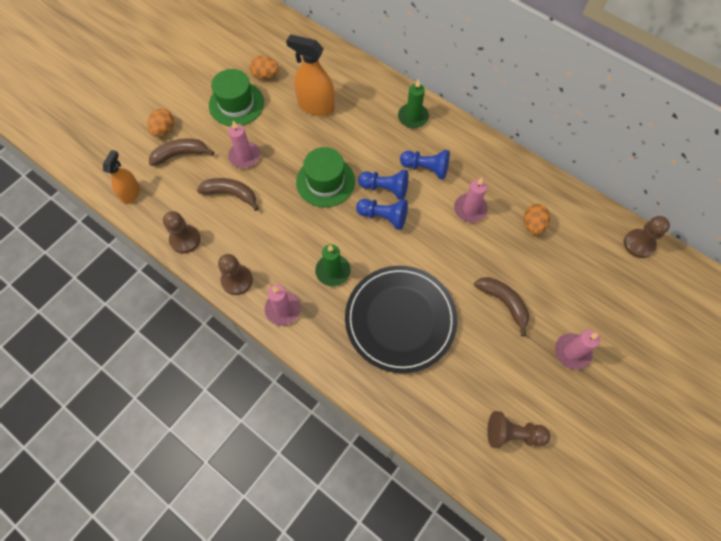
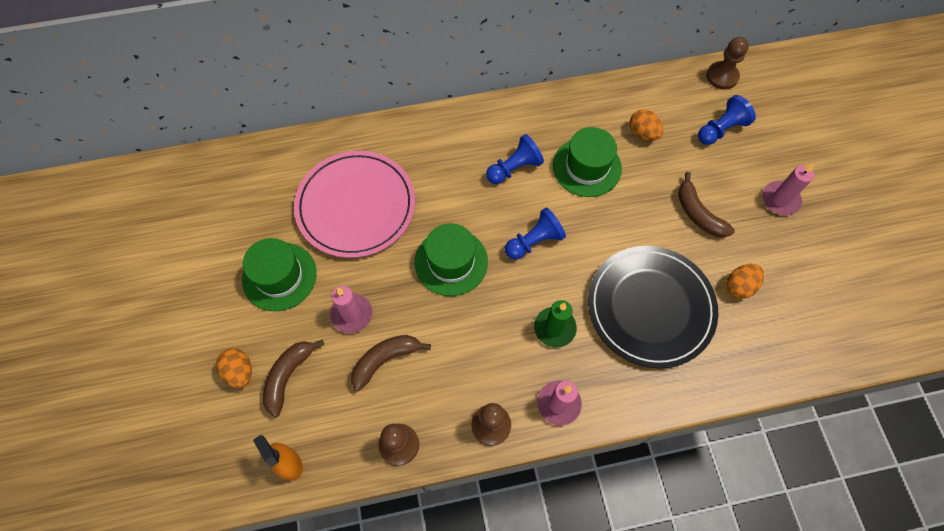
camera: 50 degrees left, 0 degrees up
(265, 75) = (272, 223): orange egg -> orange egg (739, 286)
(316, 106) = (356, 206): orange spray bottle -> pink plate
(385, 188) = (505, 217): blue pawn -> blue pawn (721, 129)
(413, 117) = (450, 136): green candle -> none
(470, 209) = (587, 167): pink candle -> green hat
(503, 303) = (698, 213): brown banana -> brown banana turned 120 degrees counterclockwise
(512, 434) = (820, 301): brown pawn -> none

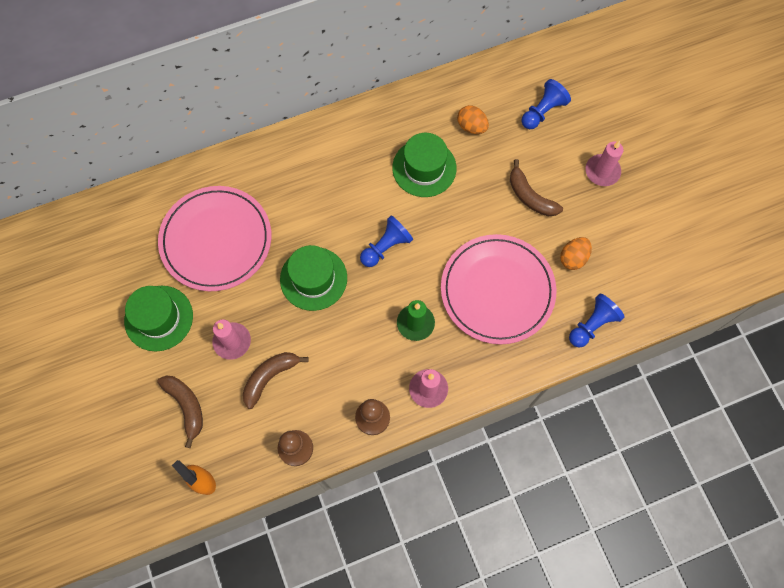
camera: 10 degrees left, 5 degrees up
(240, 372) = (141, 410): orange egg -> none
(288, 376) = (186, 406): brown banana -> brown banana turned 135 degrees clockwise
(514, 168) = (357, 180): blue pawn -> blue pawn (592, 325)
(650, 307) = (497, 290): black plate -> pink plate
(722, 76) = (538, 58): brown pawn -> none

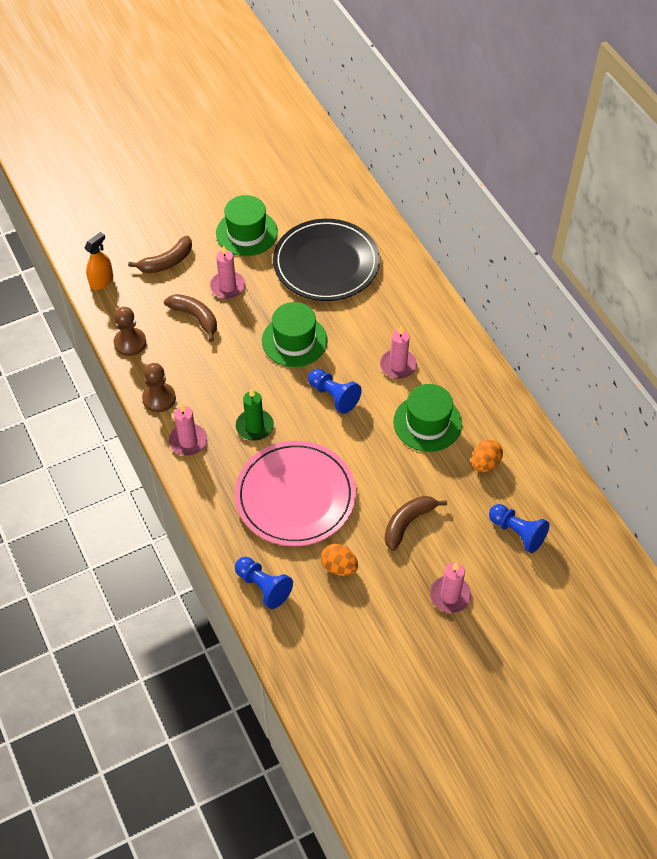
camera: 85 degrees right, 15 degrees down
(216, 240) = (326, 263): pink plate -> black plate
(355, 186) = (398, 365): none -> pink candle

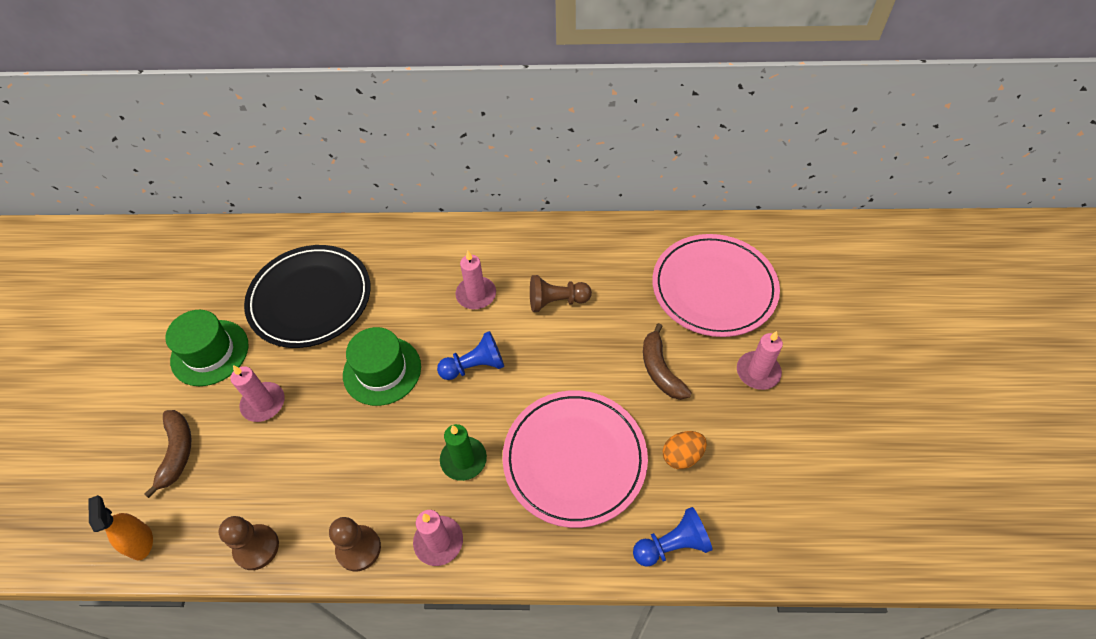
camera: 60 degrees left, 0 degrees up
(195, 317) = (278, 456): brown banana -> none
(427, 423) = (556, 301): green hat -> brown pawn
(485, 463) = (627, 278): orange egg -> none
(517, 532) = (714, 288): blue pawn -> pink plate

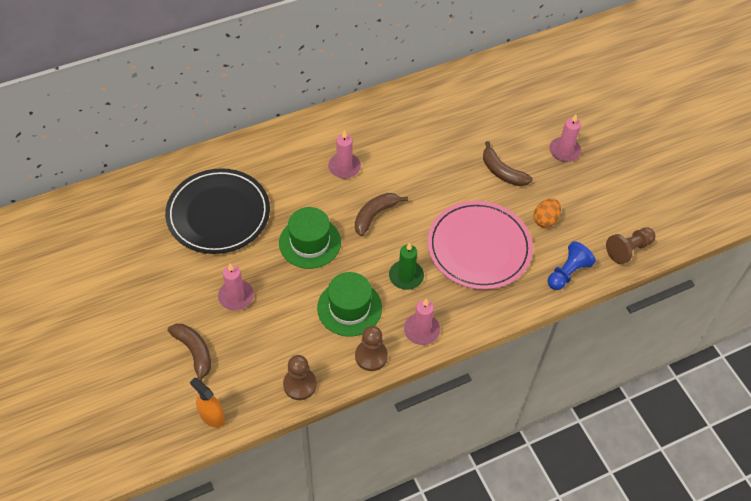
camera: 30 degrees left, 0 degrees up
(210, 352) = (166, 279): green hat -> green hat (349, 308)
(474, 366) = (375, 215): blue pawn -> brown banana
(556, 301) = (405, 152): brown pawn -> brown pawn (628, 250)
(714, 288) = (507, 106): pink plate -> none

